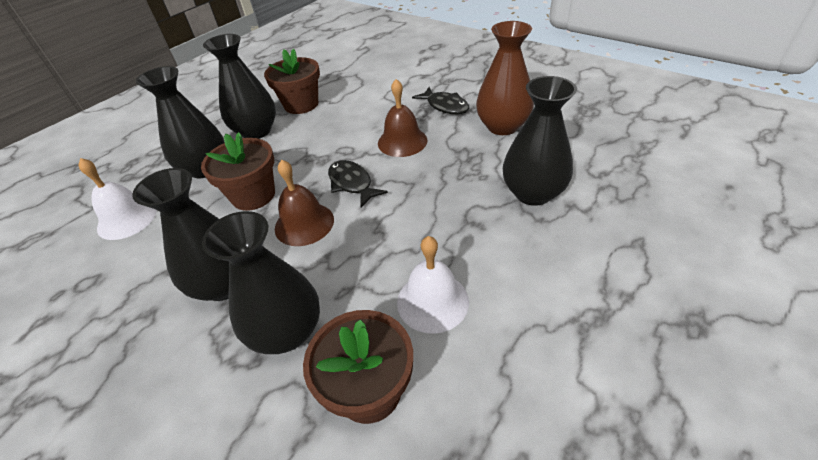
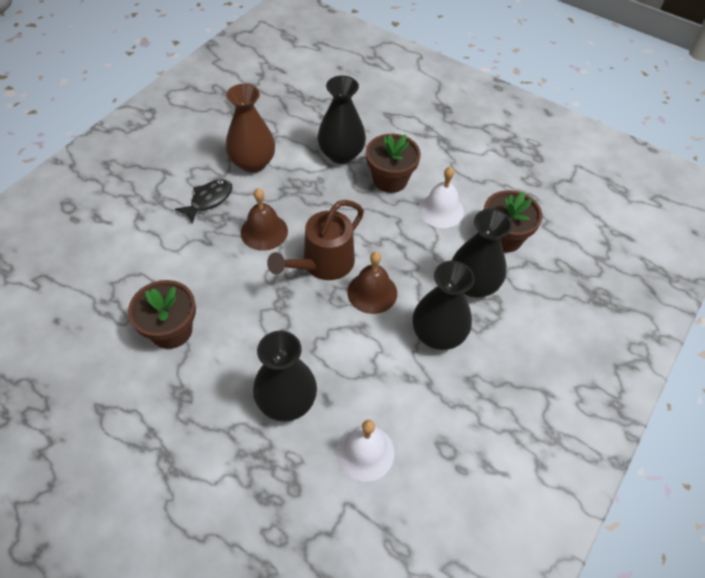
camera: 100 degrees left, 10 degrees up
(253, 195) = (334, 341): brown flower pot -> brown flower pot (390, 180)
(256, 131) = (221, 367): black vase -> none
(352, 183) = (322, 264): black fish -> brown watering can

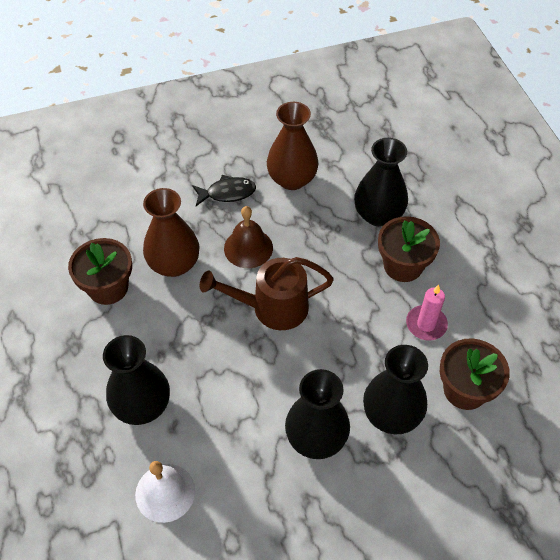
camera: 40 degrees right, 0 degrees up
(213, 278) = (174, 264): none -> brown vase
(372, 292) = (292, 360): brown bell -> none
(441, 210) = (426, 324): white bell -> pink candle

